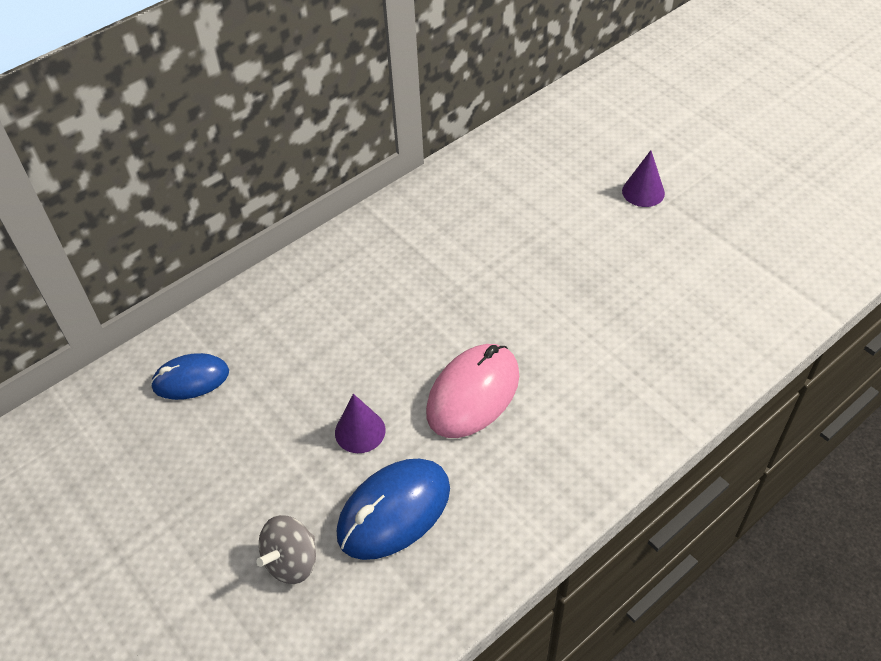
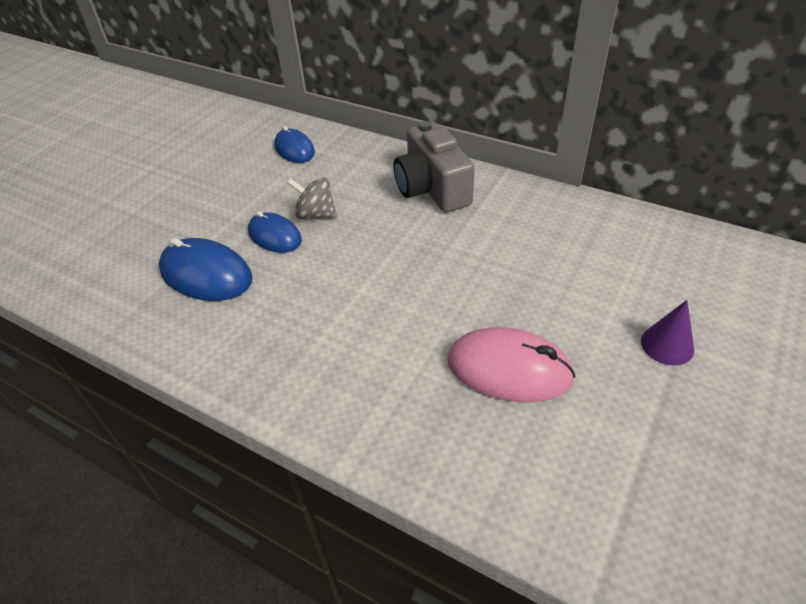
camera: 70 degrees right, 5 degrees down
(291, 561) = (157, 238): grey spinning top -> grey spinning top (316, 214)
(359, 270) = (432, 189): none -> grey camera
(360, 431) = (275, 236): purple cone -> blue mouse
(473, 394) = (332, 287): pink mouse -> pink mouse (509, 369)

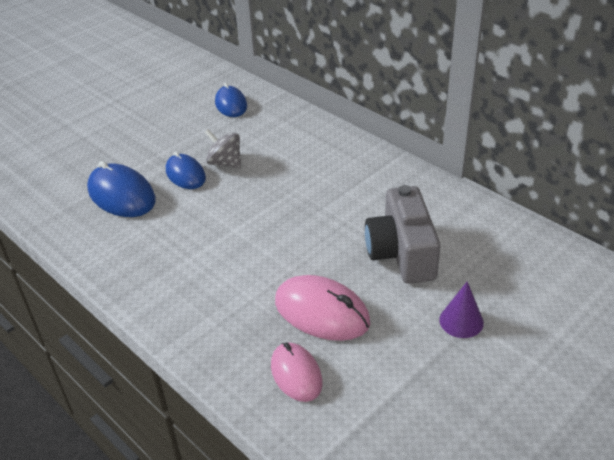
camera: 15 degrees right, 5 degrees down
(432, 189) = (331, 158): grey camera -> grey camera (402, 253)
(517, 456) = (296, 374): none -> pink mouse

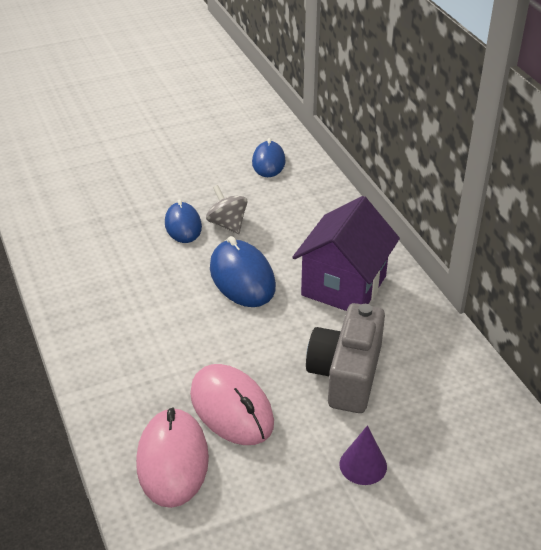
camera: 20 degrees right, 0 degrees up
(121, 195) = (113, 229): blue mouse -> blue mouse (242, 277)
(296, 374) = (172, 460): pink mouse -> pink mouse, size x1.53
(355, 184) = (344, 285): none -> purple house

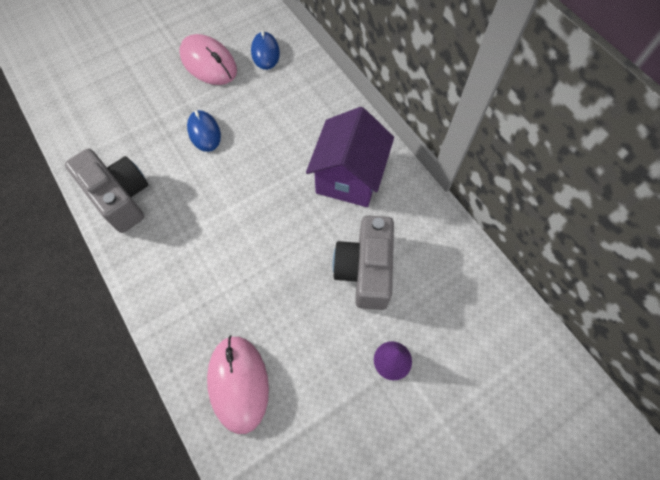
camera: 10 degrees left, 25 degrees up
(75, 272) = (120, 197): none -> grey camera
(227, 224) = (242, 125): grey spinning top -> none
(231, 408) = (278, 321): pink mouse -> pink mouse (208, 63)
(242, 277) = (264, 181): blue mouse -> none

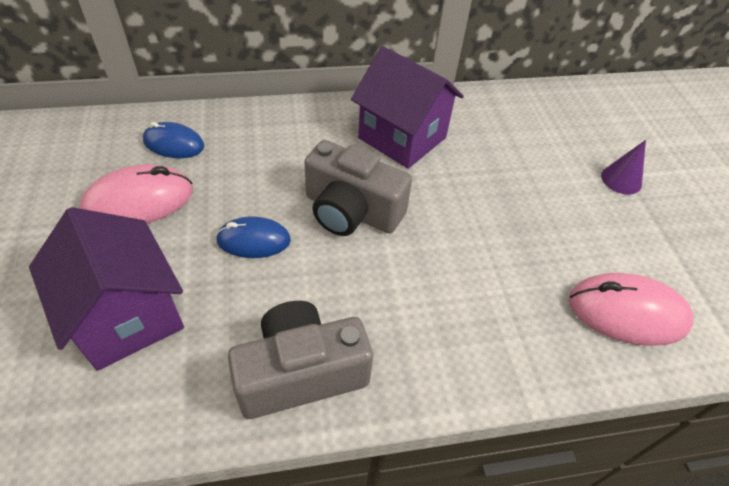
camera: 70 degrees left, 15 degrees down
(128, 102) = (127, 316): none -> purple house
(365, 270) = (518, 164): grey camera -> grey camera (351, 211)

